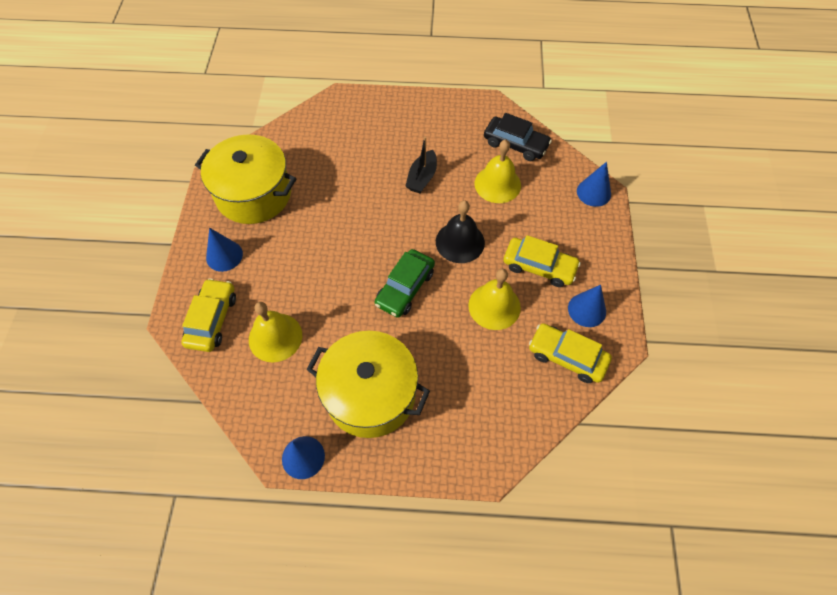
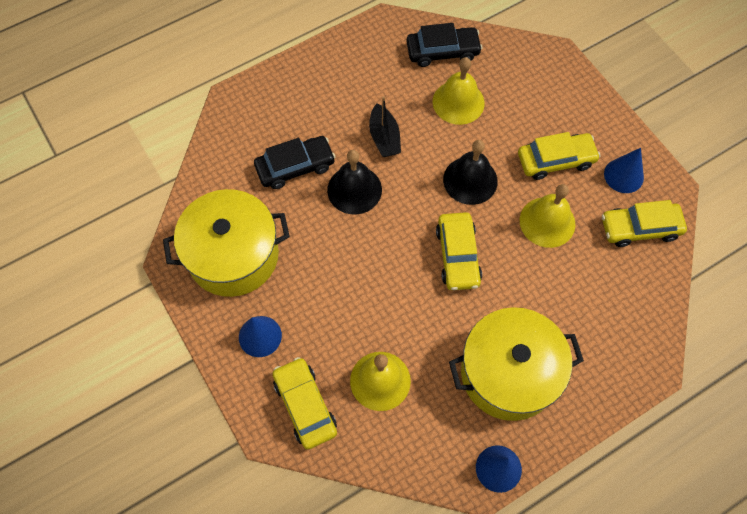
camera: 35 degrees left, 5 degrees up
(343, 162) = (295, 167): none -> black car
(370, 200) = (354, 189): none -> black bell
(405, 288) = (457, 255): green car -> yellow car
(593, 192) = (547, 60): blue cone -> none

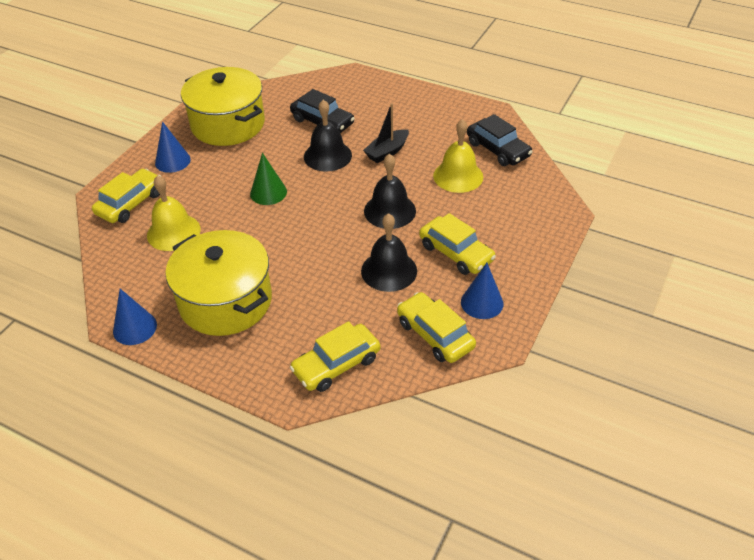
camera: 60 degrees right, 20 degrees down
(376, 268) = (268, 192): none -> green cone
(457, 255) = (313, 231): yellow car -> yellow car (336, 364)
(547, 222) = (389, 270): yellow bell -> black bell

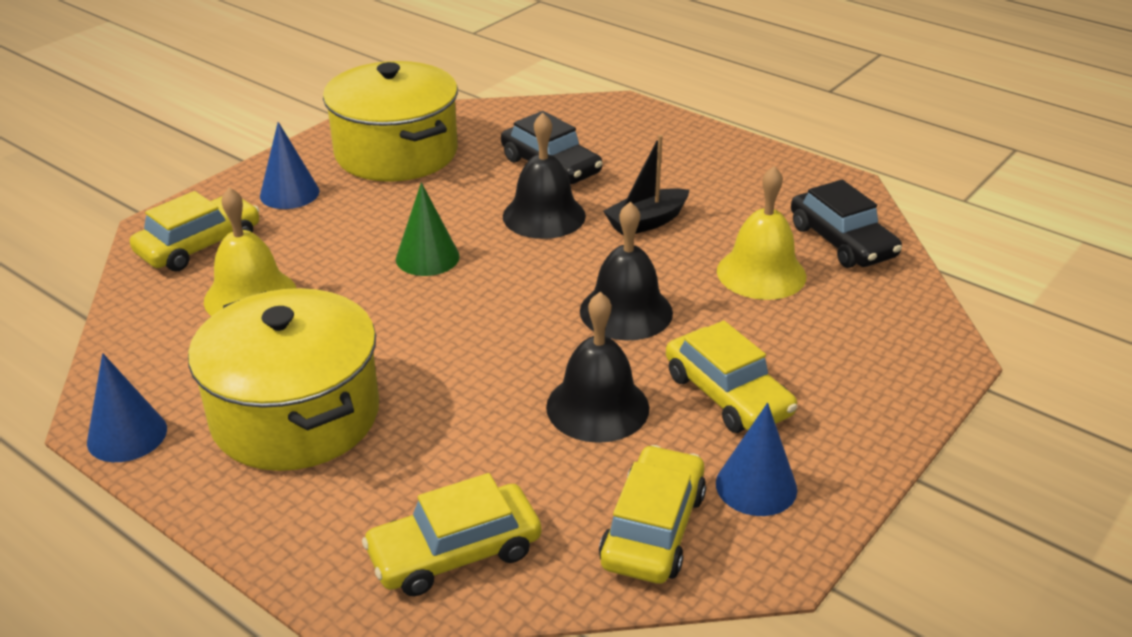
camera: 10 degrees right, 10 degrees down
(435, 334) = (653, 528): yellow car -> yellow car turned 45 degrees clockwise

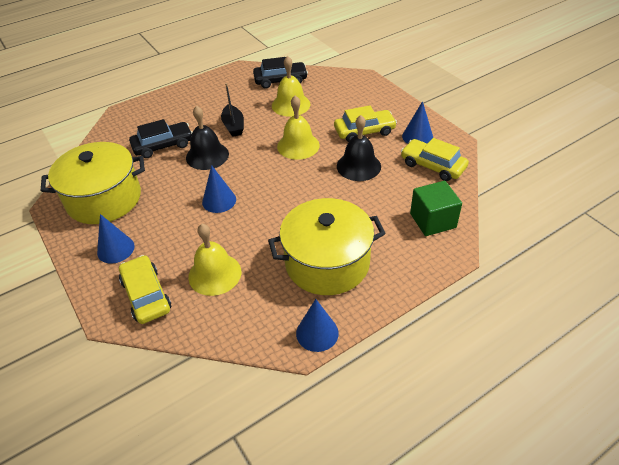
camera: 70 degrees left, 10 degrees up
(427, 257) = (219, 200): green cone -> blue cone
(454, 552) = (432, 220): yellow car -> green cube
(626, 311) = (298, 145): black bell -> yellow bell

